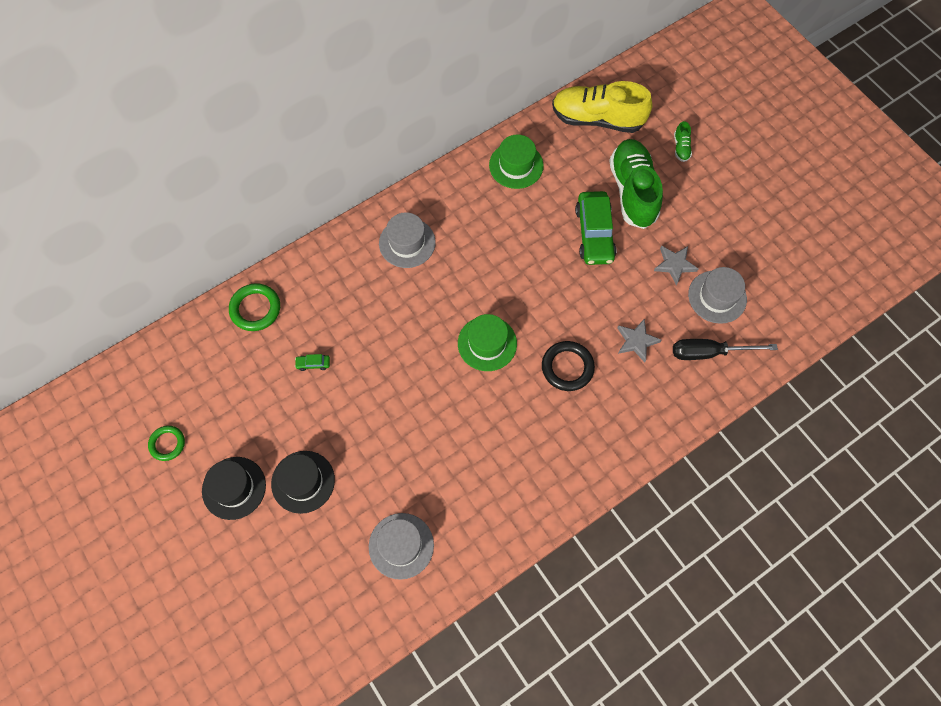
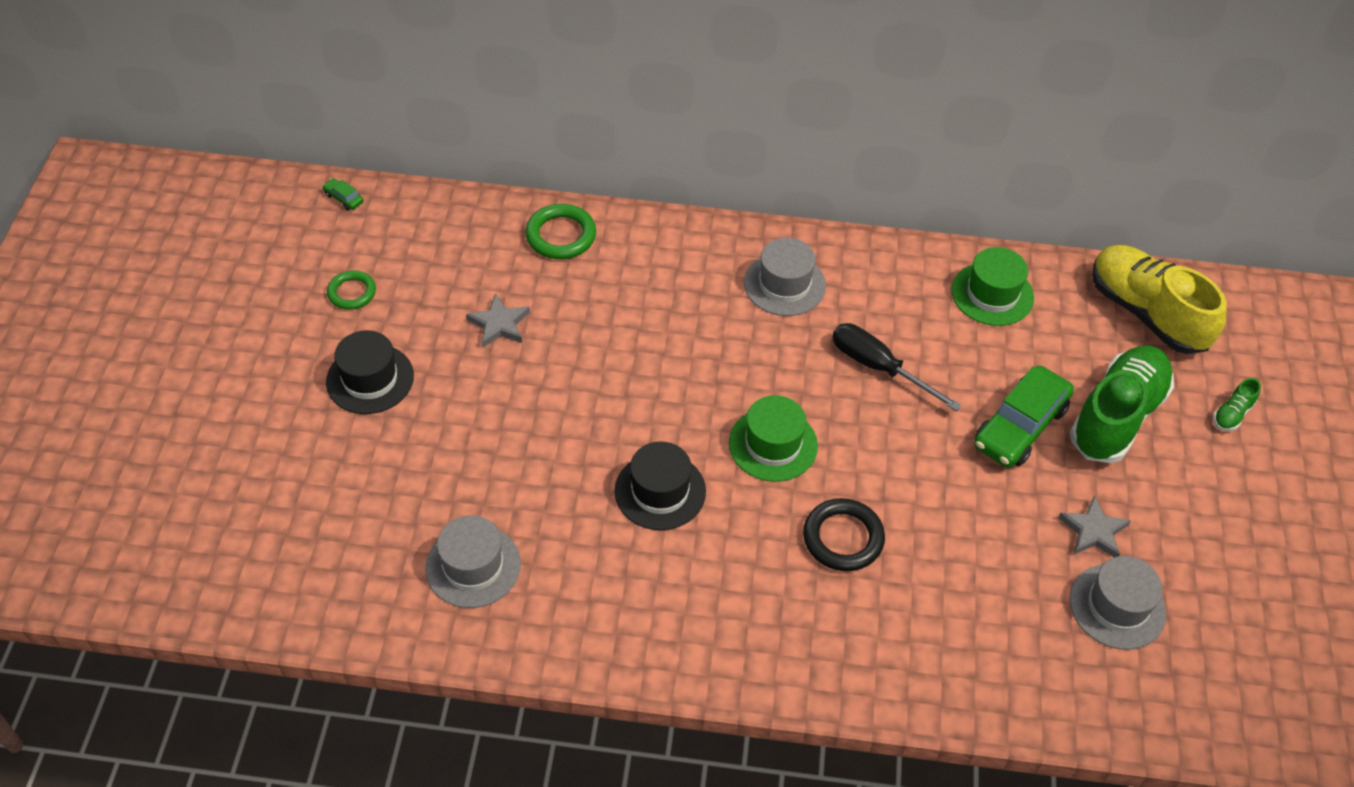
camera: 40 degrees right, 15 degrees down
(303, 481) = (440, 426): black hat -> black hat (660, 491)
(313, 364) = (565, 326): green car -> green car (344, 198)
(636, 341) = (958, 575): grey star -> grey star (499, 324)
(709, 352) = (1043, 658): black screwdriver -> black screwdriver (878, 367)

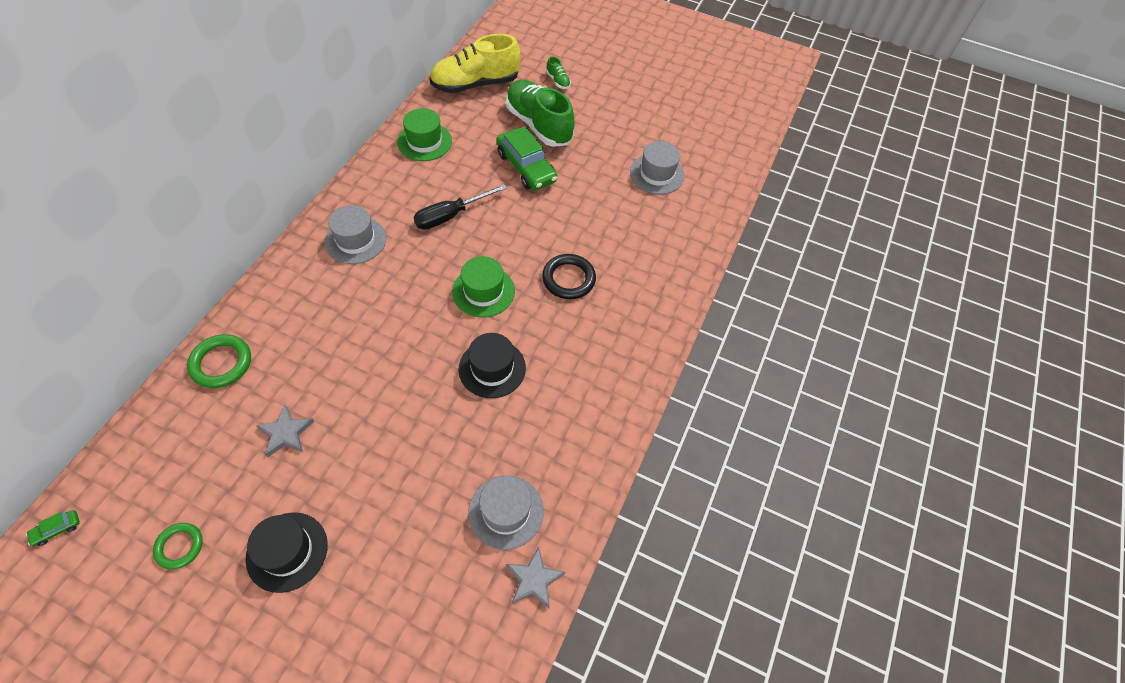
camera: 75 degrees left, 5 degrees up
(1093, 531) = (608, 164): grey star -> grey star (534, 579)

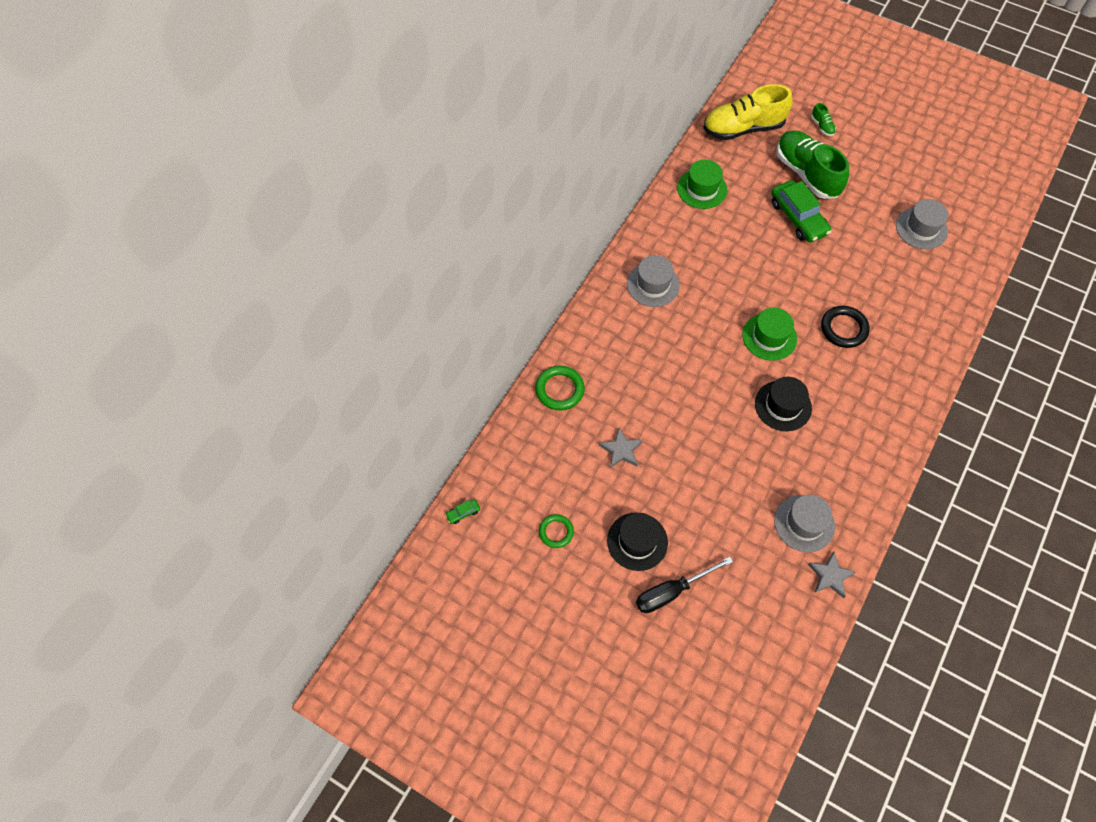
camera: 10 degrees right, 5 degrees up
(451, 215) = (733, 264): black screwdriver -> black screwdriver (672, 591)

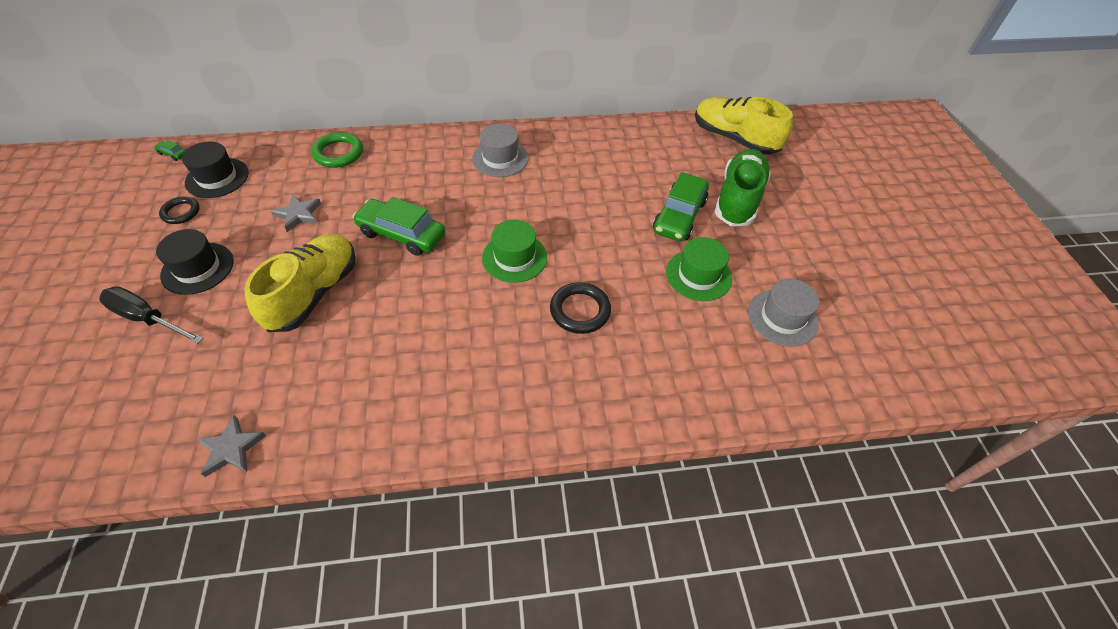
camera: 50 degrees right, 10 degrees down
(556, 532) = (181, 212): green ring -> black ring
(695, 392) = (402, 234): none -> green car
(702, 189) = (636, 143): green hat -> green hat (698, 275)
(719, 475) = (314, 293): none -> yellow shoe
(783, 406) = (437, 305): black hat -> black hat (217, 178)
(804, 523) = (293, 390): grey hat -> none
(822, 126) = (807, 186): green shoe -> none

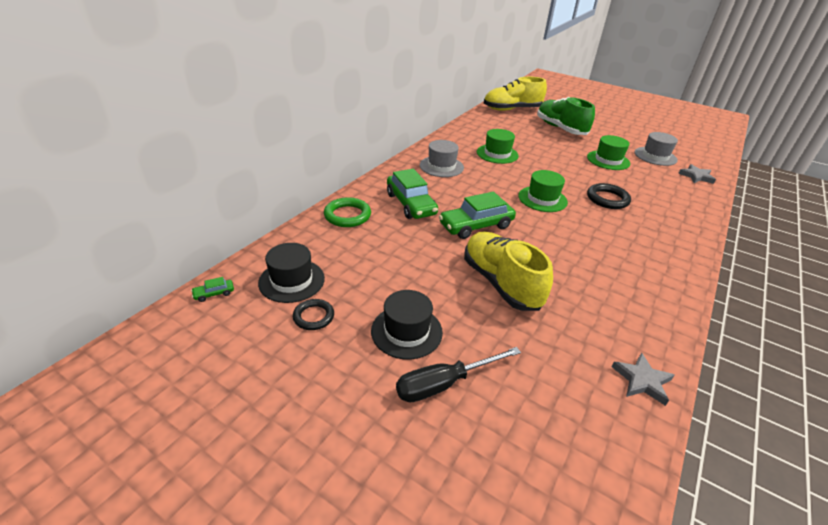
camera: 50 degrees left, 15 degrees down
(298, 215) = (399, 258): grey star -> grey star (696, 176)
(584, 181) = (497, 154): none -> green hat
(679, 216) = (557, 145): green car -> green car (410, 204)

